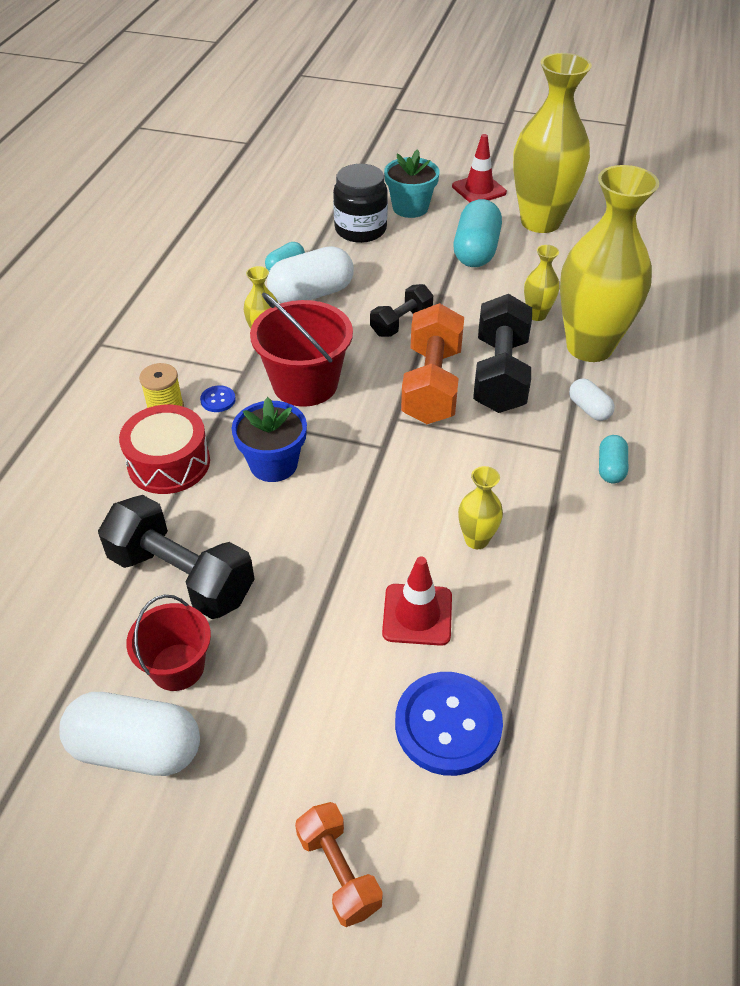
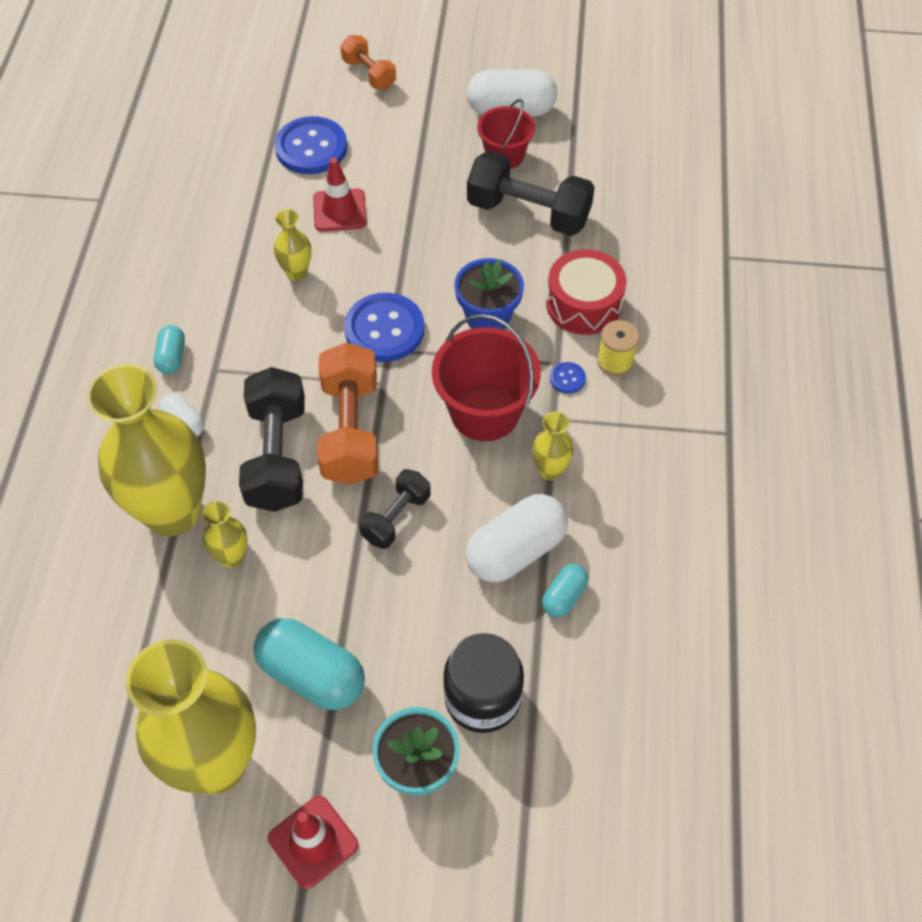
camera: 170 degrees right, 10 degrees up
(385, 466) = (384, 329): none -> blue button
(476, 251) = (312, 674): turquoise capsule -> turquoise capsule turned 60 degrees counterclockwise

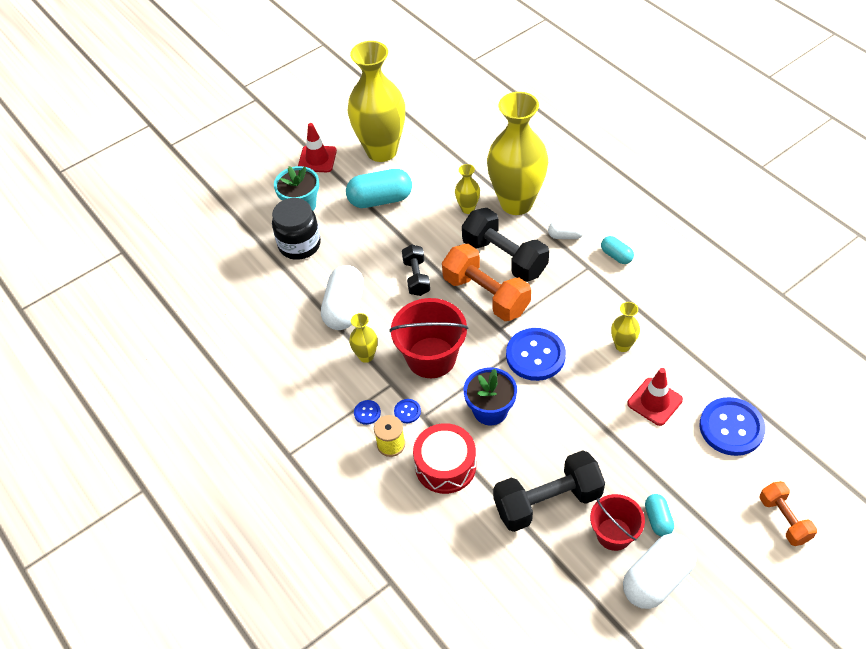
camera: 140 degrees right, 5 degrees down
(369, 74) = (784, 519): orange dumbbell -> orange dumbbell turned 60 degrees clockwise
(564, 596) = (302, 307): turquoise capsule -> turquoise capsule (657, 519)
(608, 410) = (367, 413): none -> blue button

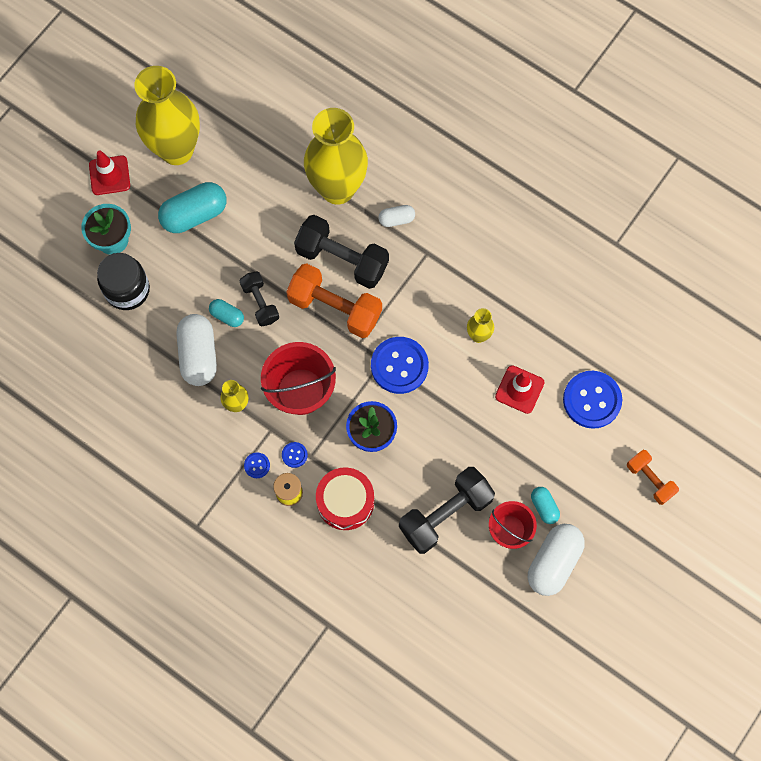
camera: 20 degrees left, 20 degrees up
(468, 208) = (289, 206): yellow vase -> none
(616, 255) = (451, 233): turquoise capsule -> turquoise capsule (227, 316)

